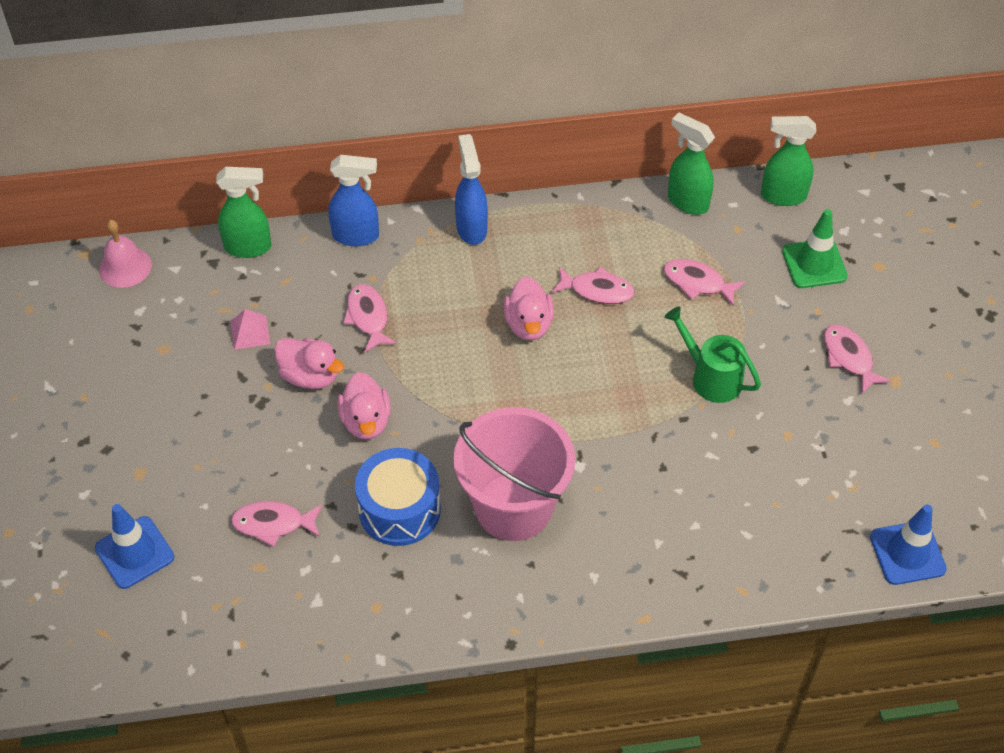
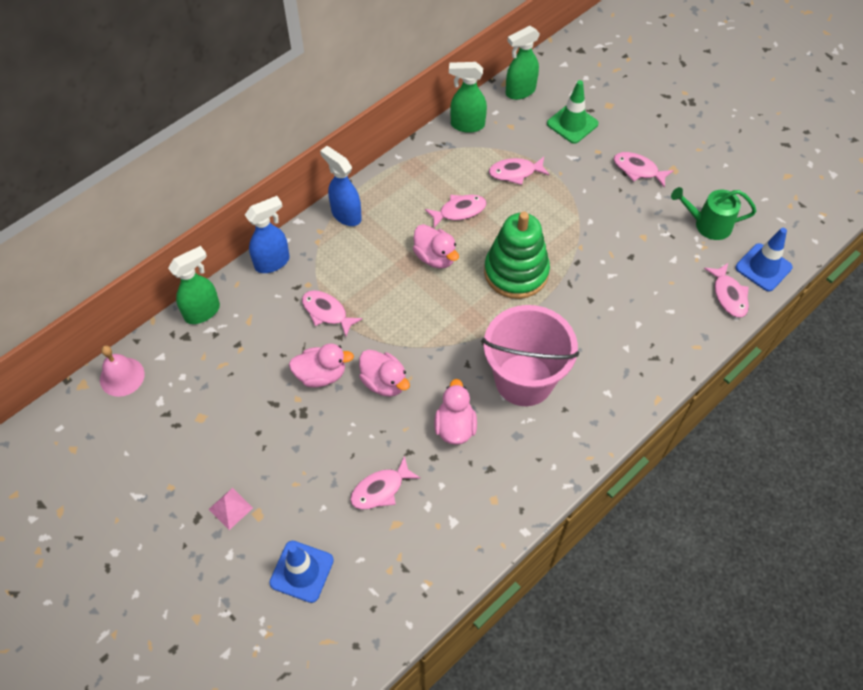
camera: 35 degrees left, 5 degrees up
(250, 332) = (254, 370): pink pyramid -> pink pyramid (230, 508)
(399, 509) = (455, 426): blue drum -> pink duck
(604, 390) = (516, 272): none -> green stacking toy
(711, 377) = (572, 227): green watering can -> green watering can (708, 224)
(834, 558) = (728, 295): none -> pink fish

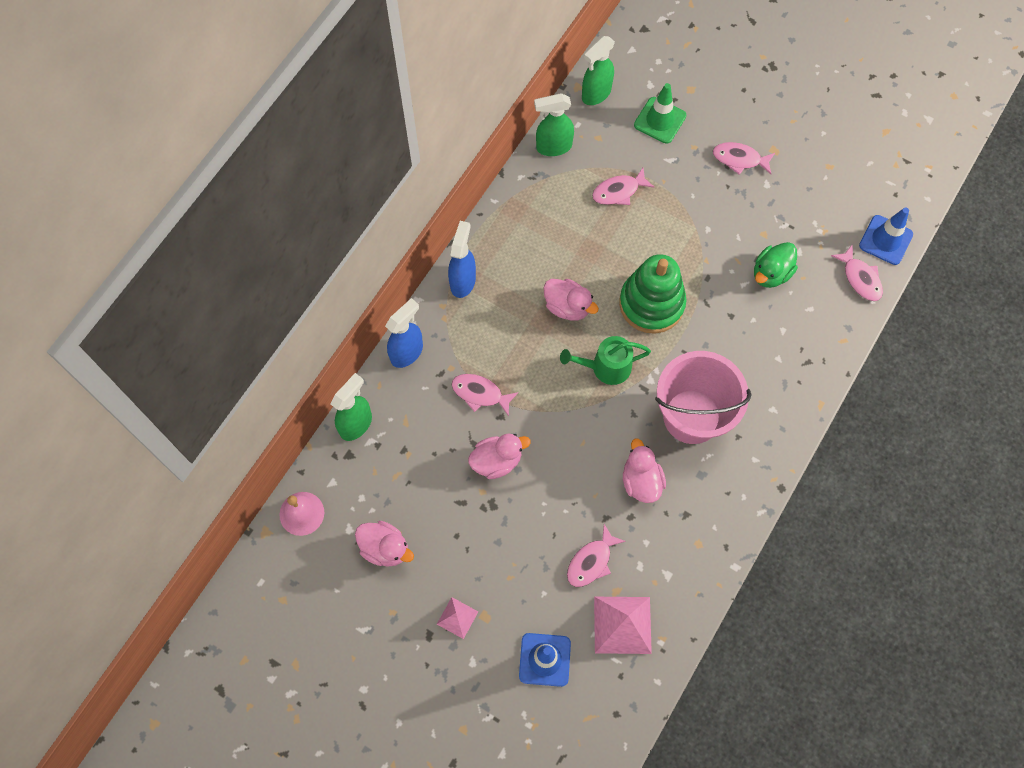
camera: 15 degrees left, 10 degrees up
(346, 215) = (463, 281): blue spray bottle -> blue spray bottle turned 75 degrees clockwise
(384, 382) = (560, 453): pink duck -> pink duck (385, 548)
(391, 558) = (622, 625): none -> pink pyramid
(459, 211) = (575, 249): pink fish -> none
(640, 272) = (771, 273): none -> green duck
(708, 224) = (822, 205): green watering can -> green watering can (606, 367)

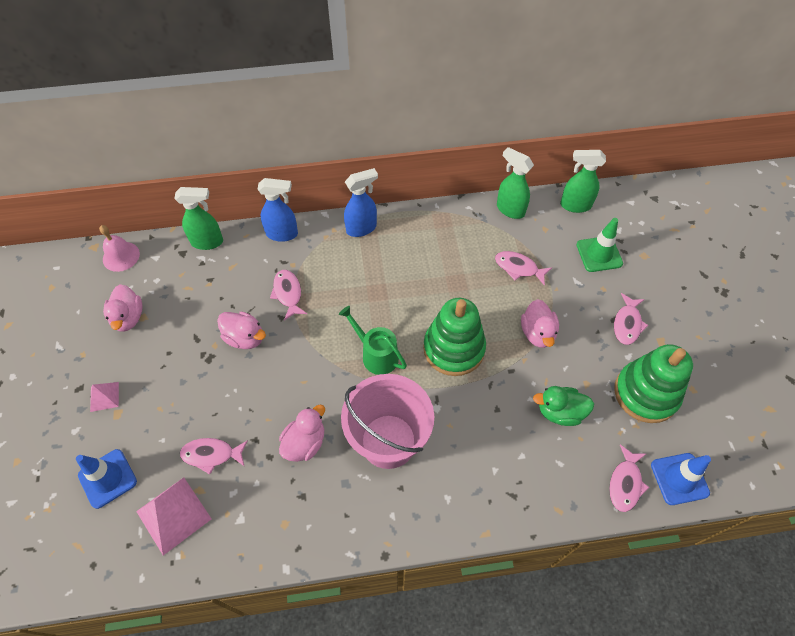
camera: 50 degrees right, 10 degrees down
(567, 307) = (400, 299): pink duck -> pink duck (537, 333)
(739, 159) = (627, 324): pink fish -> pink fish turned 135 degrees counterclockwise
(806, 201) = (646, 393): none -> green stacking toy

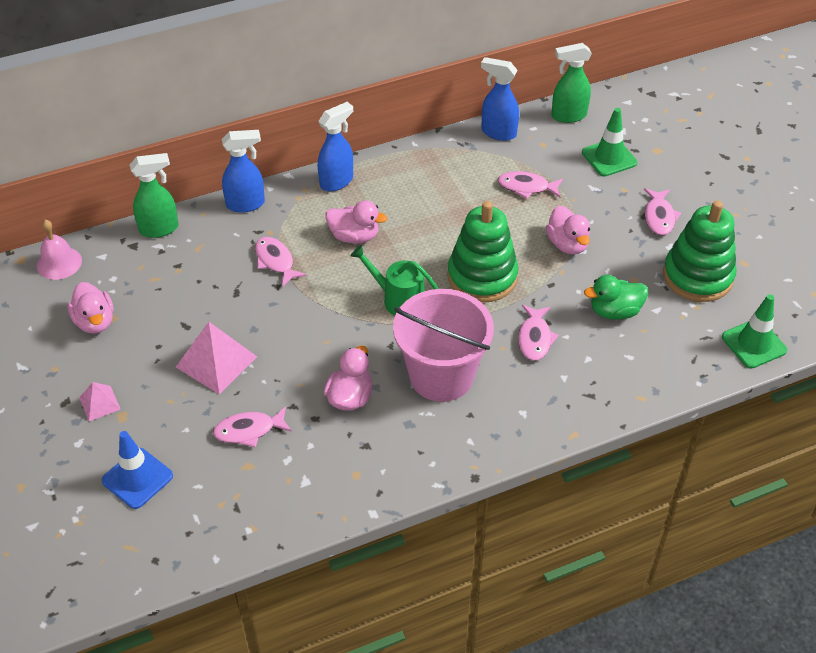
camera: 15 degrees left, 10 degrees down
(173, 515) = (228, 494): pink pyramid -> pink pyramid (216, 362)
(245, 338) = (242, 313): pink duck -> pink duck (354, 236)
(510, 209) = (498, 132): green spray bottle -> blue spray bottle
(625, 483) = (701, 359): pink fish -> pink fish (535, 338)
(679, 479) = (754, 344): blue traffic cone -> green traffic cone

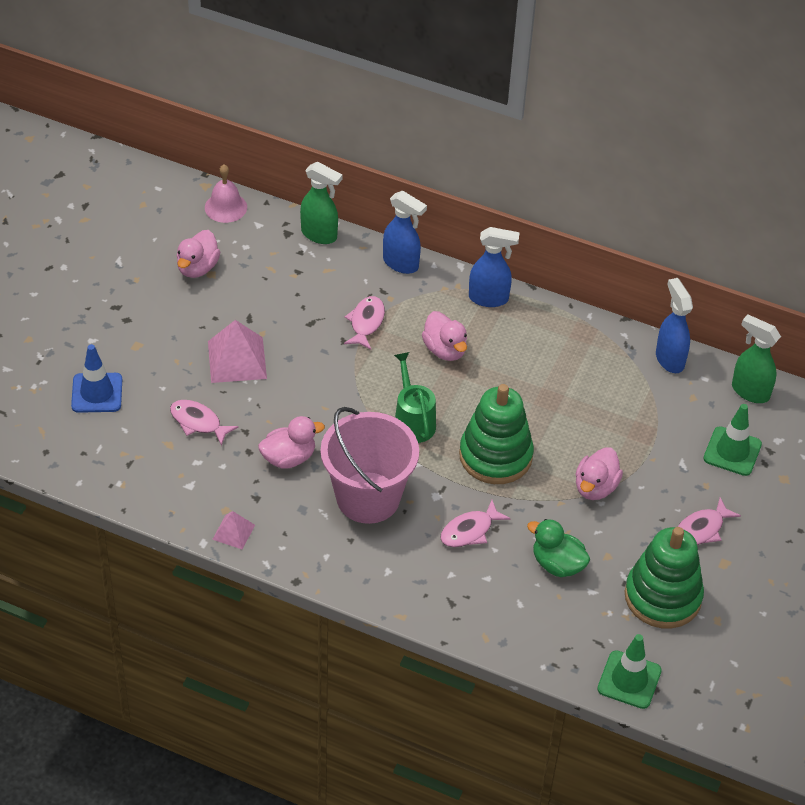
camera: 45 degrees right, 0 degrees up
(99, 403) = (134, 325): pink pyramid -> pink pyramid (233, 532)
(526, 187) = (628, 419): pink fish -> none

